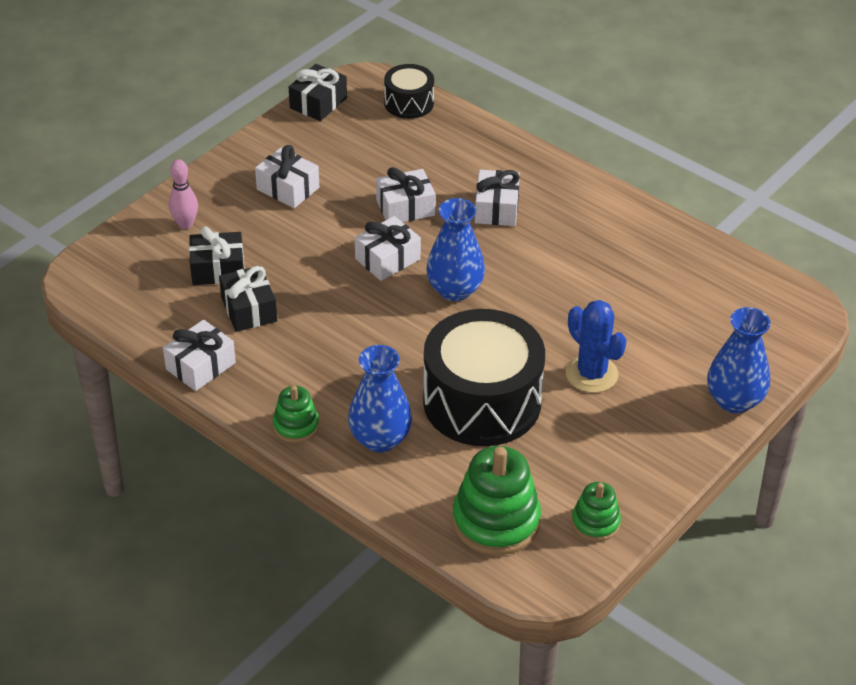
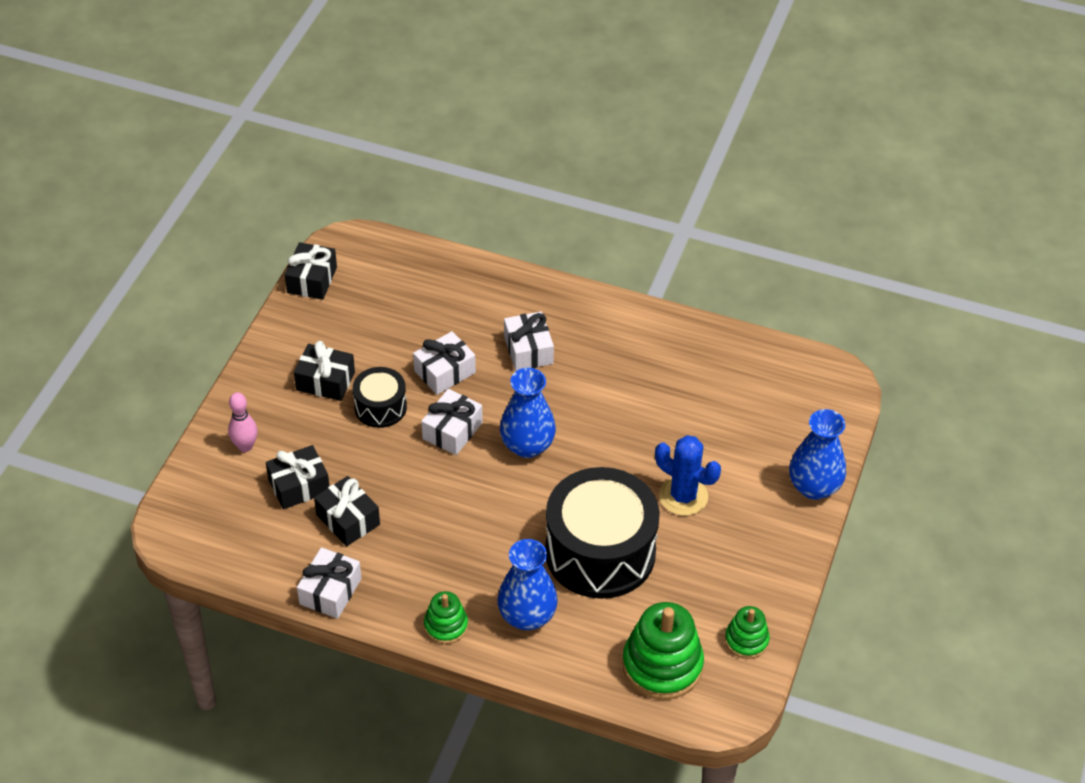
camera: 20 degrees left, 5 degrees up
(288, 188) = (325, 381): white gift -> black gift
(409, 103) = (398, 258): black drum -> black drum (380, 407)

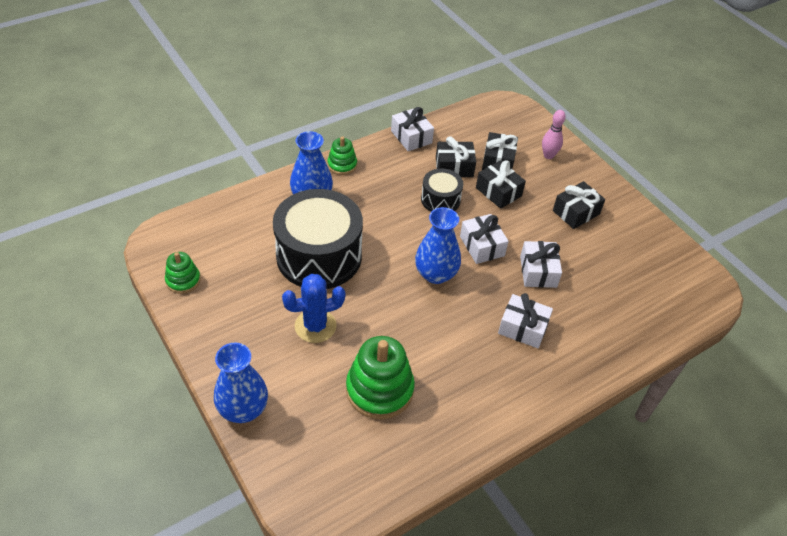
camera: 125 degrees right, 0 degrees up
(312, 280) = (681, 253): black gift -> black gift (498, 192)
(380, 407) = (532, 225): black drum -> black drum (440, 200)
(662, 665) = (215, 232): green stacking toy -> green stacking toy (379, 389)

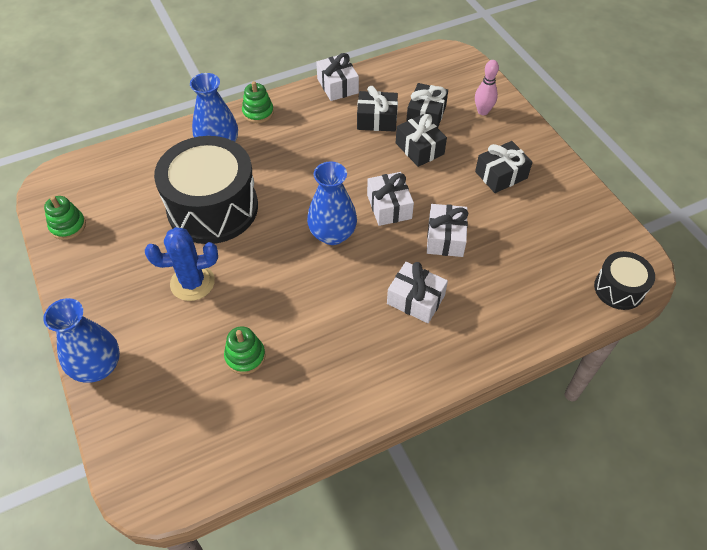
camera: 10 degrees right, 5 degrees up
(379, 389) = (245, 356): green stacking toy -> green stacking toy, size x0.55
(440, 200) = (354, 154): black drum -> black drum (619, 289)

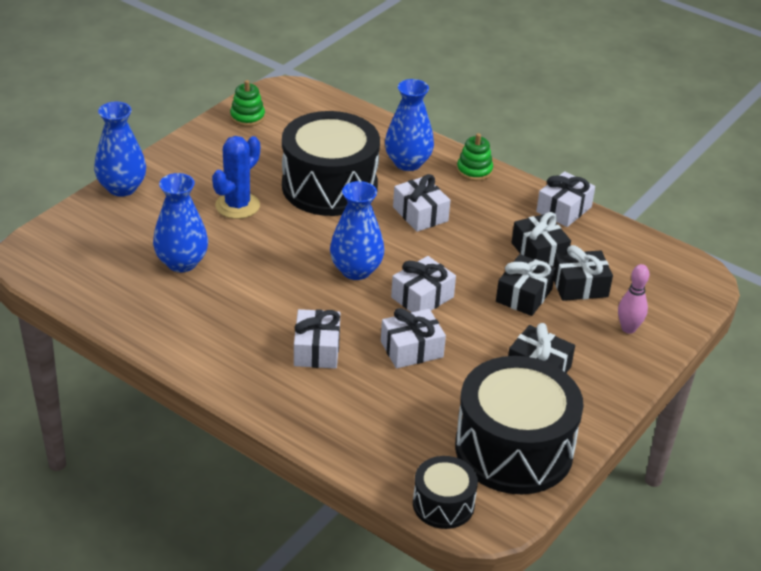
camera: 60 degrees right, 15 degrees down
(192, 283) = (237, 205): blue cactus -> blue cactus turned 75 degrees clockwise
(245, 356) = (182, 262): green stacking toy -> blue vase
(289, 166) = (420, 214): none -> white gift
(577, 224) = (514, 449): none -> black drum

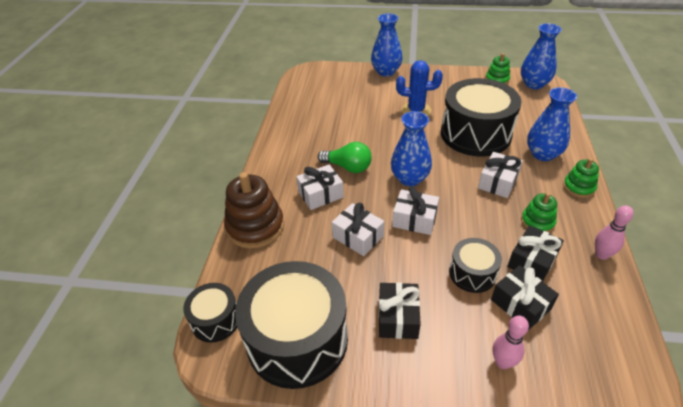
camera: 65 degrees right, 5 degrees up
(182, 262) = (348, 114): blue vase -> blue vase (534, 84)
(289, 307) = (348, 167): none -> green light bulb
(323, 425) = (255, 227): none -> brown stacking toy
(495, 221) = (537, 222): none -> green stacking toy
(524, 295) = (472, 273): black gift -> black drum
(563, 209) = (601, 255): white gift -> pink bowling pin

